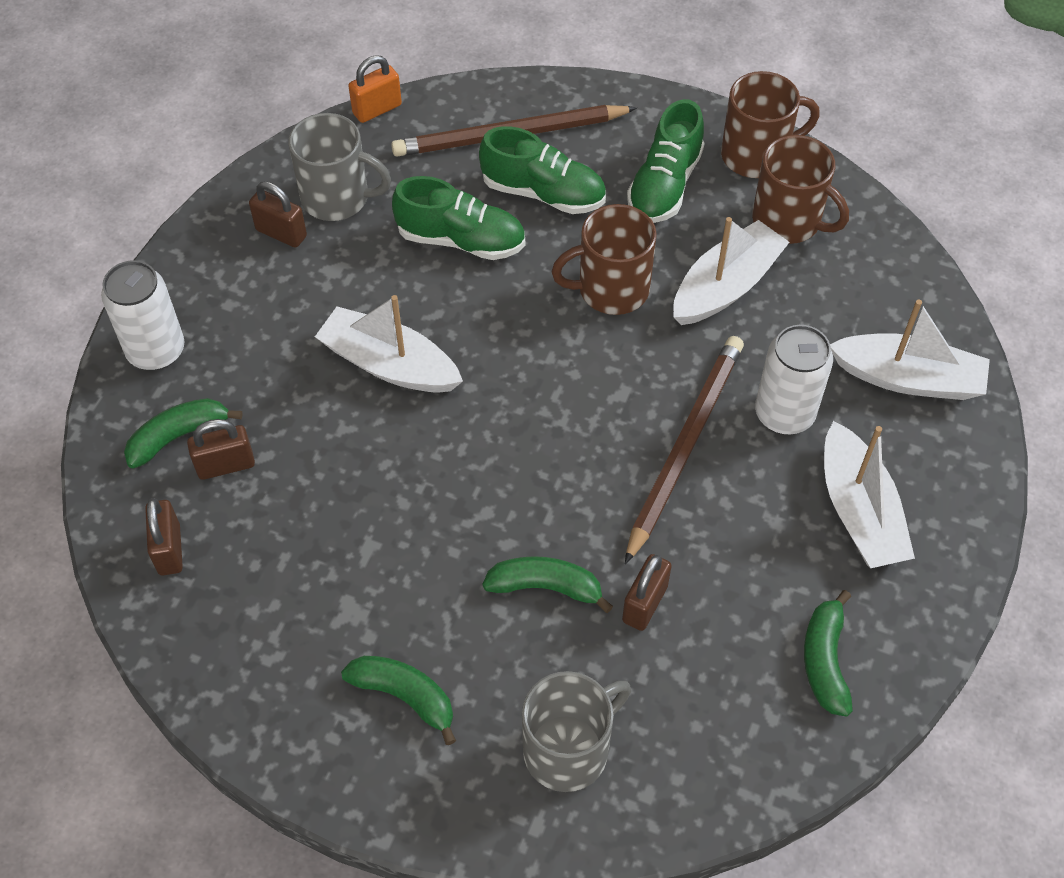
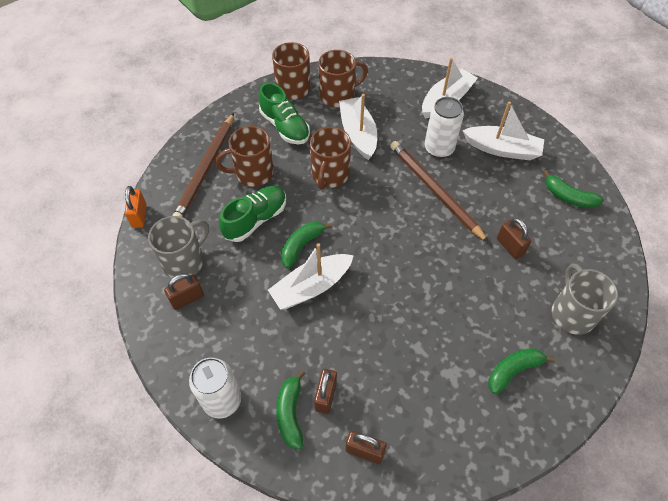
camera: 60 degrees left, 0 degrees up
(543, 193) = (253, 173): green shoe -> brown mug
(546, 587) = (481, 281): green banana -> green banana (302, 245)

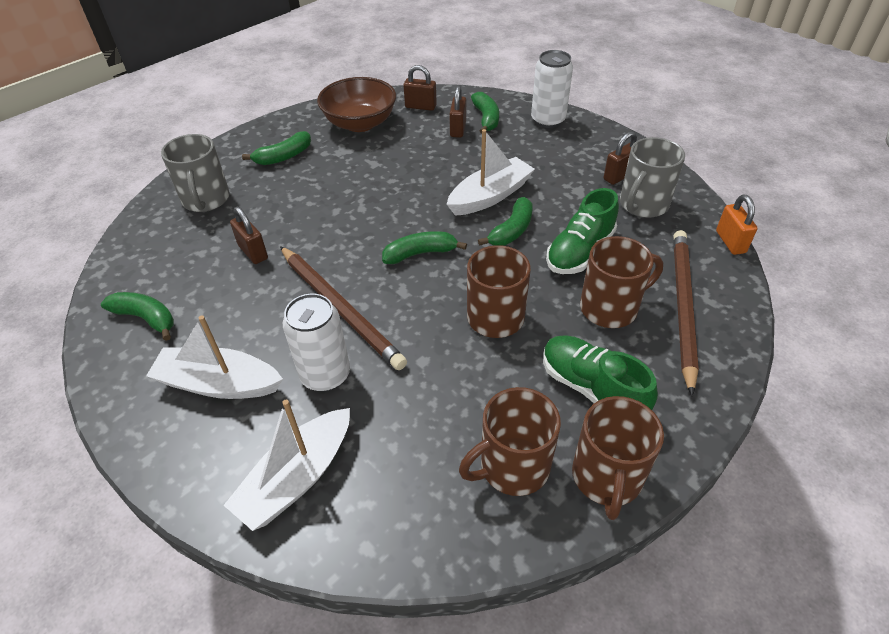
camera: 175 degrees right, 10 degrees down
(358, 134) = (462, 388): white boat -> none
(377, 231) = (420, 253): none -> green banana
(437, 423) = (360, 123): none -> brown bowl

